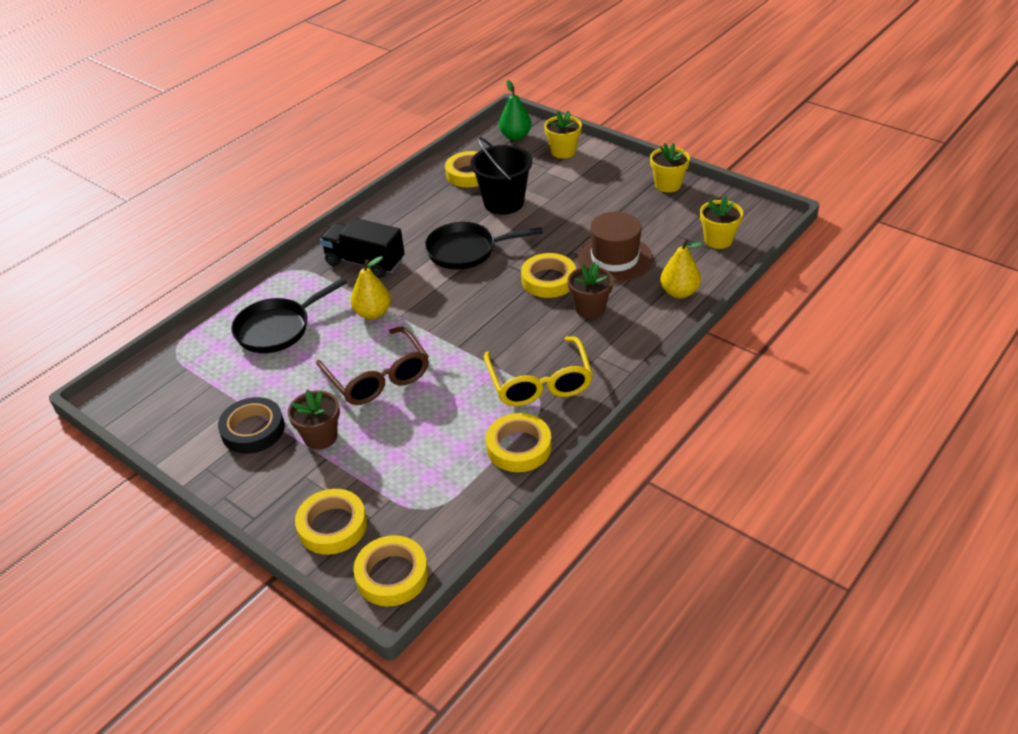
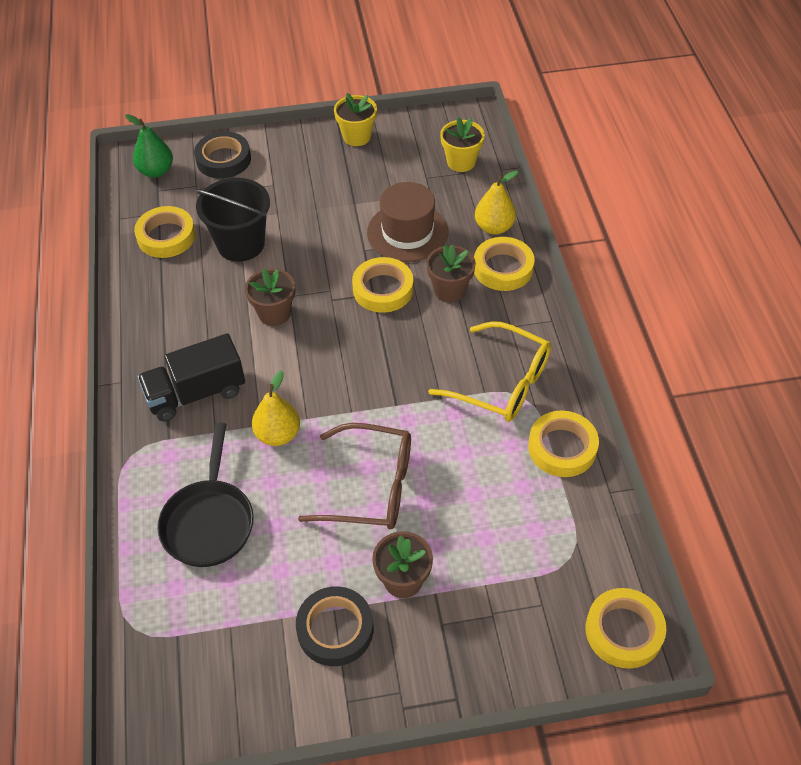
camera: 50 degrees left, 10 degrees up
(332, 526) = (525, 640): yellow tape -> yellow tape (503, 268)
(466, 251) = (274, 313): black pan -> brown flower pot
(563, 152) = (223, 159): yellow flower pot -> black tape

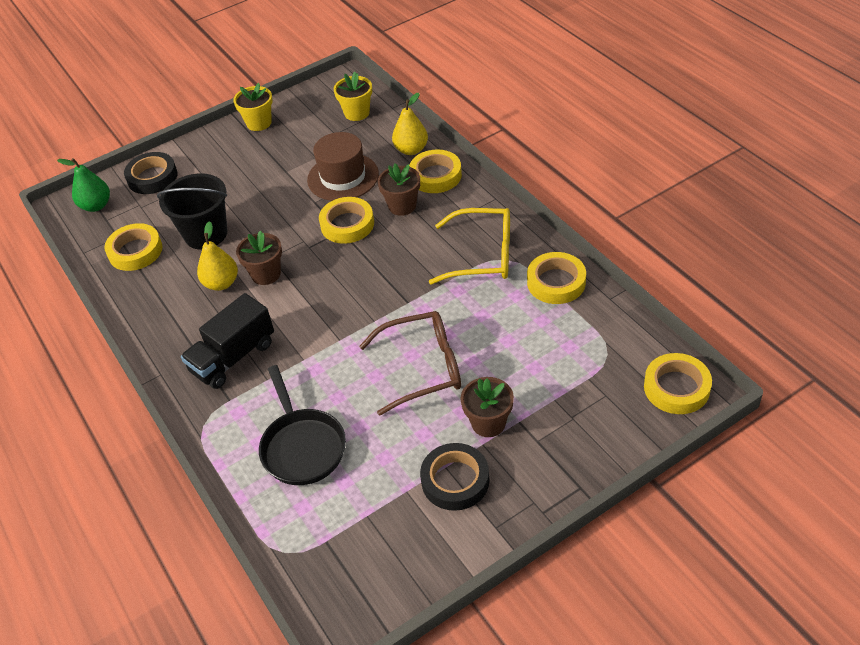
camera: 20 degrees left, 5 degrees down
(278, 434) = (323, 360): yellow pear -> yellow pear (221, 283)

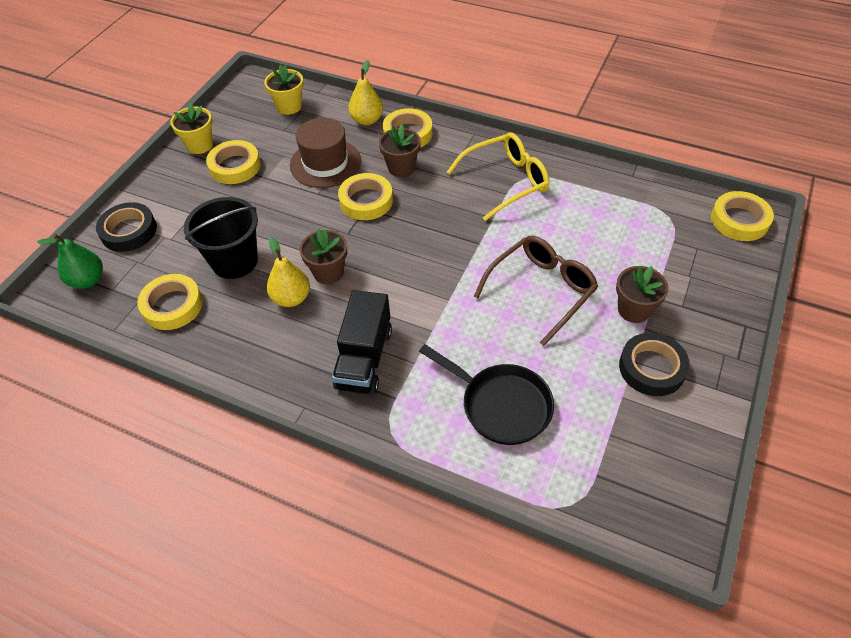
camera: 35 degrees left, 5 degrees up
(556, 282) = (582, 179): yellow tape -> yellow tape (235, 166)

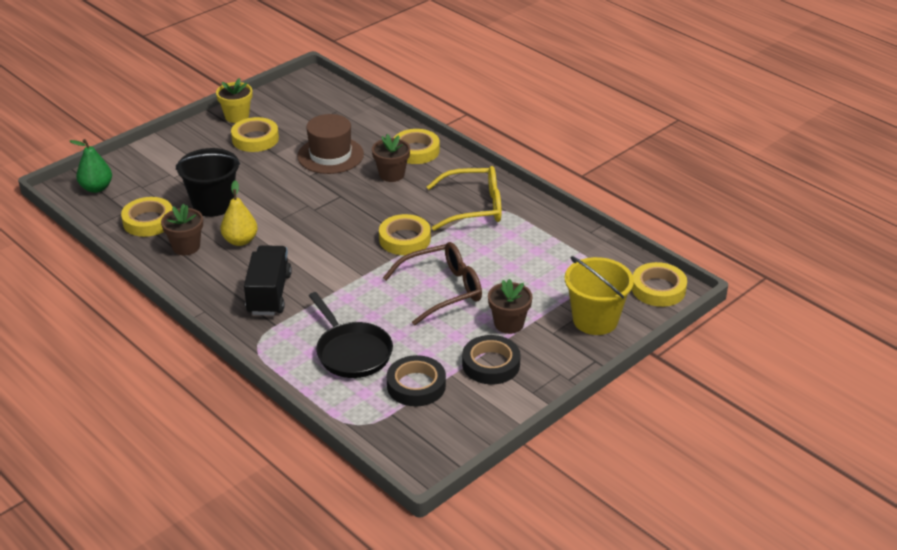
camera: 20 degrees right, 15 degrees down
(129, 231) = (145, 163): black tape -> black tape (416, 385)
(289, 106) = (329, 105): yellow flower pot -> none
(328, 272) = (280, 232): brown flower pot -> brown flower pot (186, 247)
(364, 358) = (269, 294): black truck -> black truck turned 150 degrees clockwise
(366, 201) = (345, 191): yellow tape -> yellow tape (405, 239)
(367, 120) = (388, 132): yellow pear -> none
(710, 276) = (595, 320): none -> yellow bucket

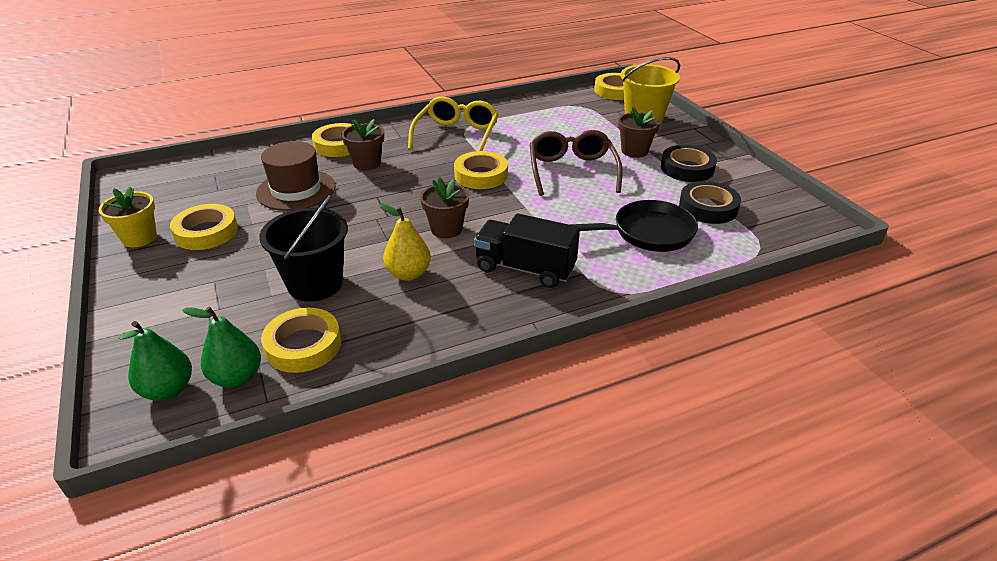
camera: 70 degrees left, 0 degrees up
(113, 207) = (237, 377): none -> green pear
(186, 247) = (389, 319): brown flower pot -> brown flower pot (446, 229)

